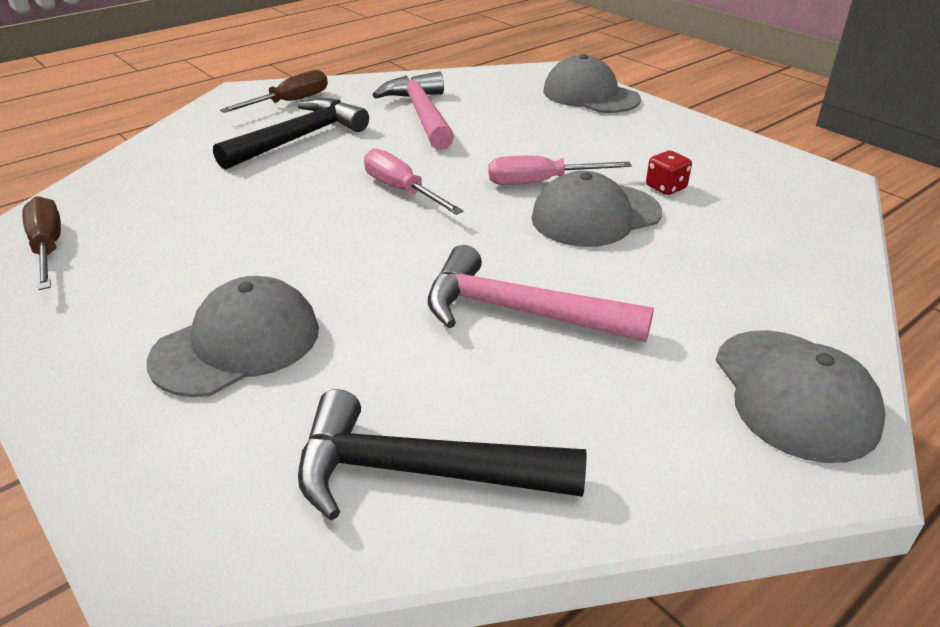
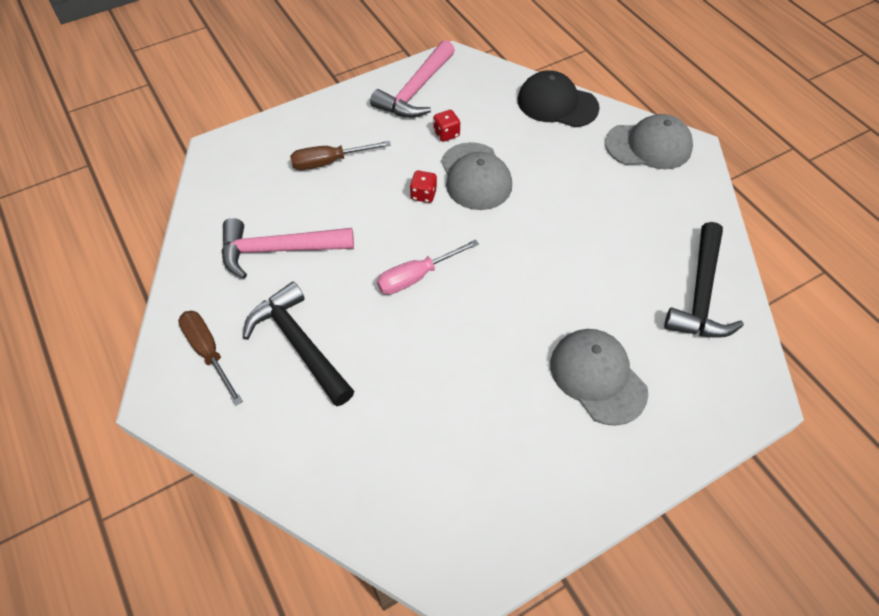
camera: 80 degrees left, 20 degrees up
(48, 248) = (460, 524): brown screwdriver -> brown screwdriver (329, 162)
(519, 312) = (576, 234): pink hammer -> pink hammer (416, 91)
(541, 182) = (423, 195): pink screwdriver -> red dice
(590, 95) = (281, 135): grey cap -> none
(817, 277) = (557, 104): none -> black cap

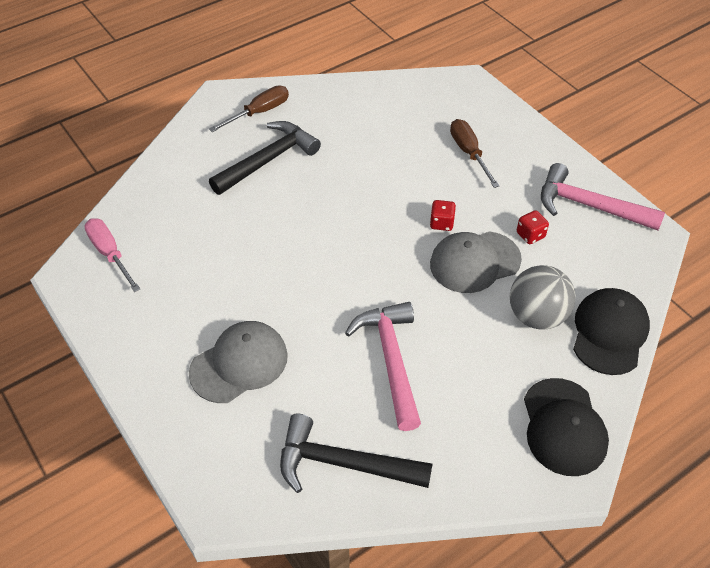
camera: 85 degrees right, 5 degrees down
(278, 250) = (360, 135): pink hammer -> pink hammer (391, 360)
(417, 276) = (342, 226): pink screwdriver -> pink screwdriver (110, 254)
(539, 144) = (536, 316): none -> grey ball
(648, 146) = (563, 427): grey cap -> black cap

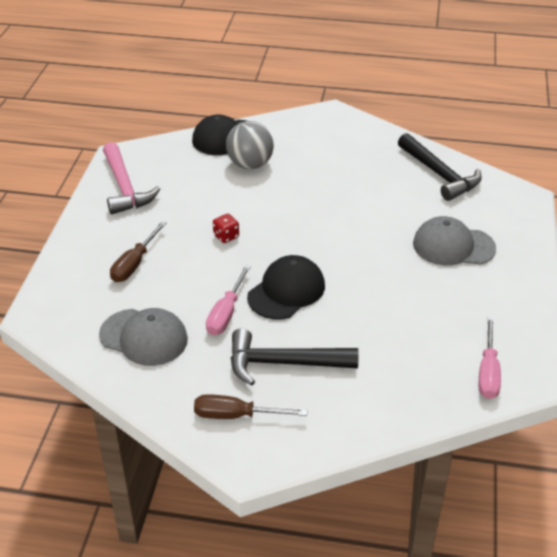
camera: 135 degrees left, 10 degrees down
(352, 165) = (226, 313): none -> pink screwdriver
(391, 360) = (359, 195): pink hammer -> none
(474, 262) = (241, 205): grey cap -> grey cap (144, 337)
(530, 235) = (185, 197): red dice -> none
(563, 427) = (310, 125): black cap -> black cap (286, 291)

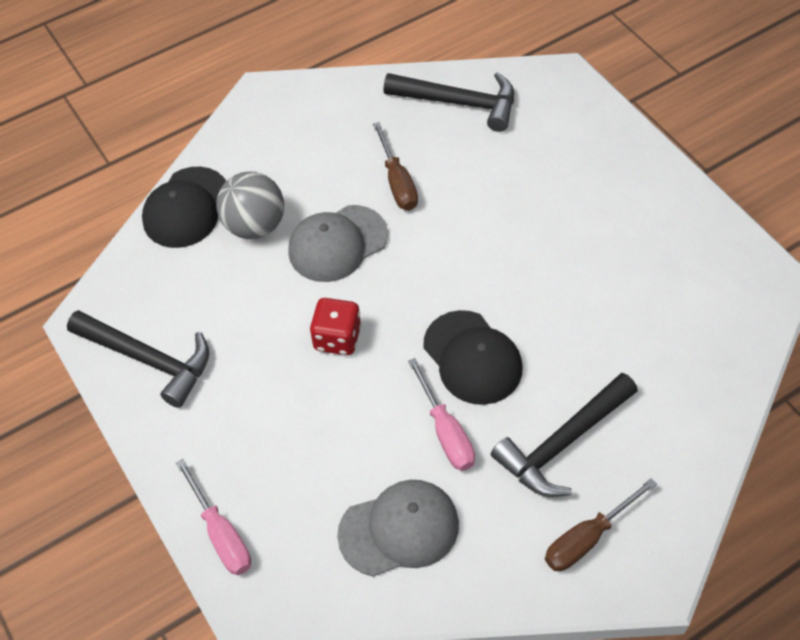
camera: 40 degrees left, 15 degrees up
(125, 187) = (149, 359): pink hammer -> black hammer
(134, 264) = (281, 449): brown screwdriver -> brown screwdriver (397, 182)
(226, 236) = (337, 338): red dice -> red dice, size x1.51
(286, 291) = (472, 357): black cap -> black cap turned 150 degrees clockwise
(453, 246) = (562, 183): grey cap -> grey cap (337, 244)
(488, 372) = (735, 304): pink screwdriver -> pink screwdriver (221, 533)

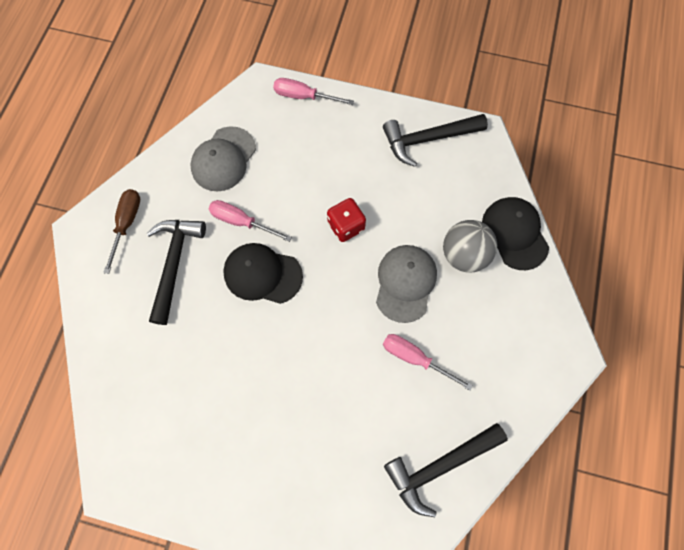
camera: 135 degrees right, 15 degrees up
(397, 182) = (415, 358): brown screwdriver -> pink screwdriver

